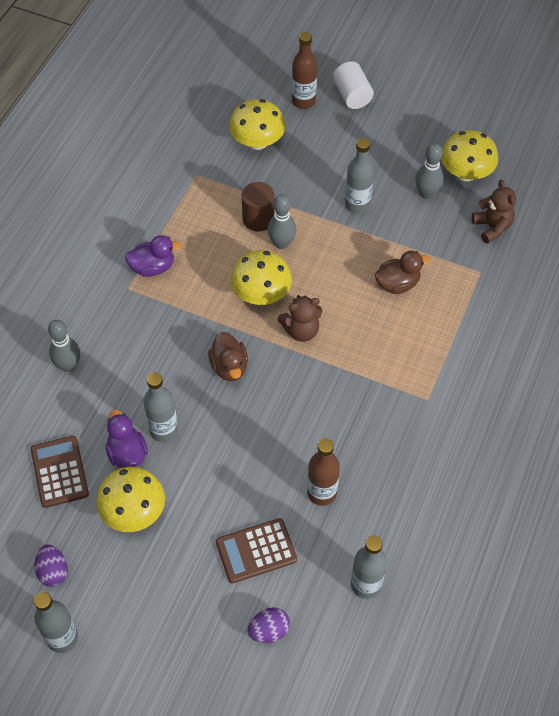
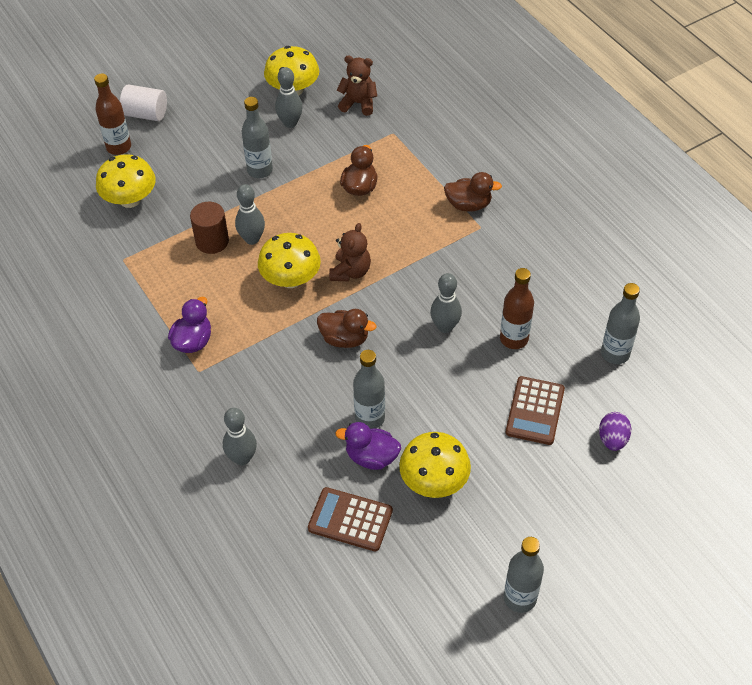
camera: 55 degrees left, 5 degrees down
(53, 571) = (449, 574): purple egg -> none
(295, 432) = (445, 327): none -> grey bowling pin
(445, 375) = (468, 205): none -> brown duck

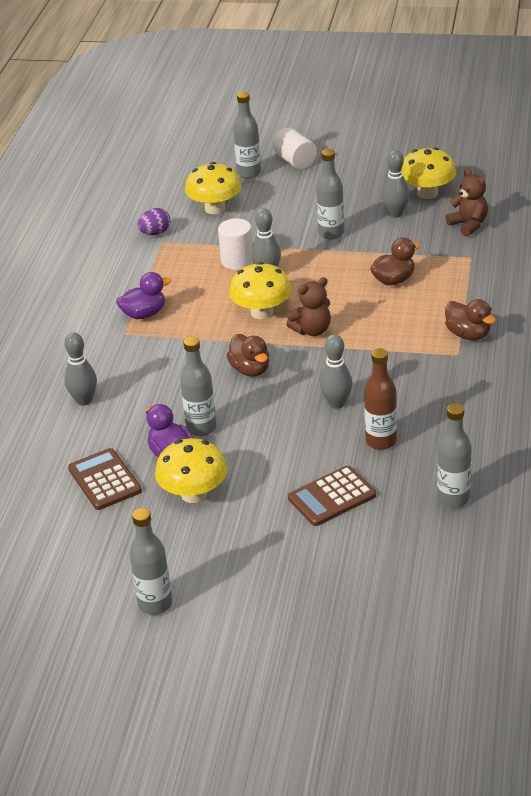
camera: 45 degrees right, 15 degrees down
(119, 147) = (249, 173): brown bottle -> grey bottle
(212, 241) = (237, 261): brown cylinder -> white cylinder
(612, 439) = (369, 553): purple egg -> purple egg (155, 233)

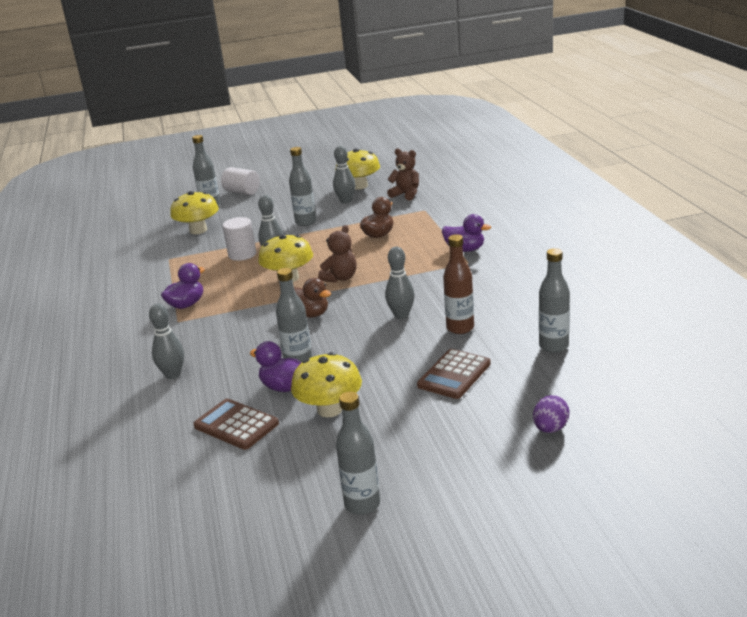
camera: 25 degrees left, 10 degrees down
(155, 233) = (158, 255): purple egg -> purple egg (550, 428)
(468, 334) = (465, 249): brown duck -> purple duck

